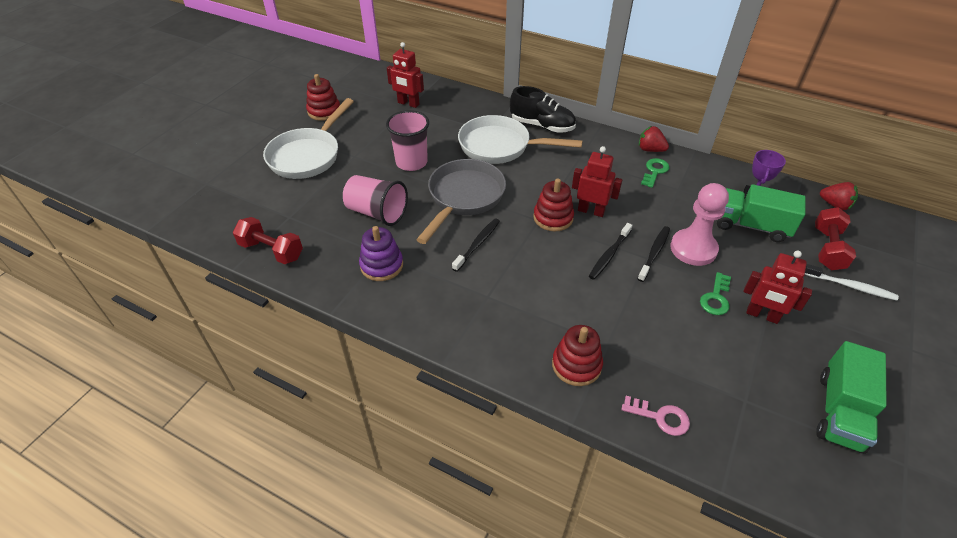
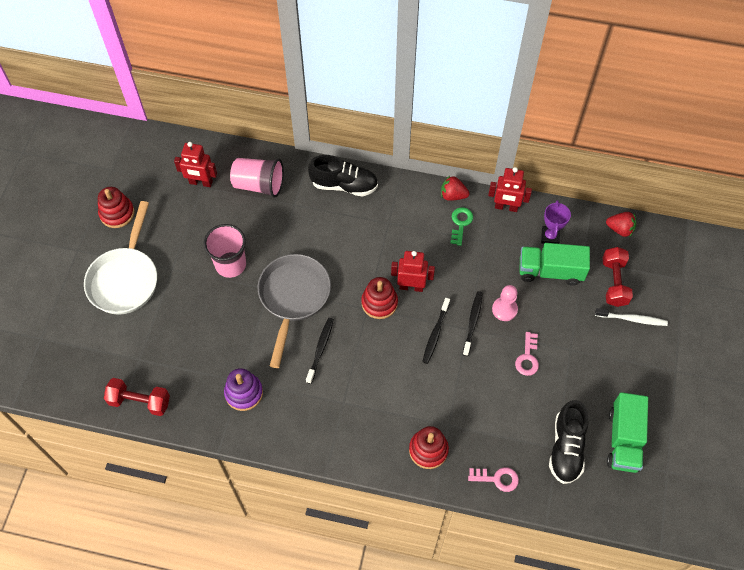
camera: 15 degrees left, 15 degrees up
(377, 213) = (219, 335): pink cup -> pink cup (259, 185)
(500, 146) = (310, 223): white pan -> none
(693, 249) = (504, 309): pink pawn -> pink pawn, size x0.64
(716, 298) = (527, 358): green key -> pink key
(758, 403) = (566, 448): none -> black shoe
(762, 315) = (564, 366): red robot -> red robot (506, 207)

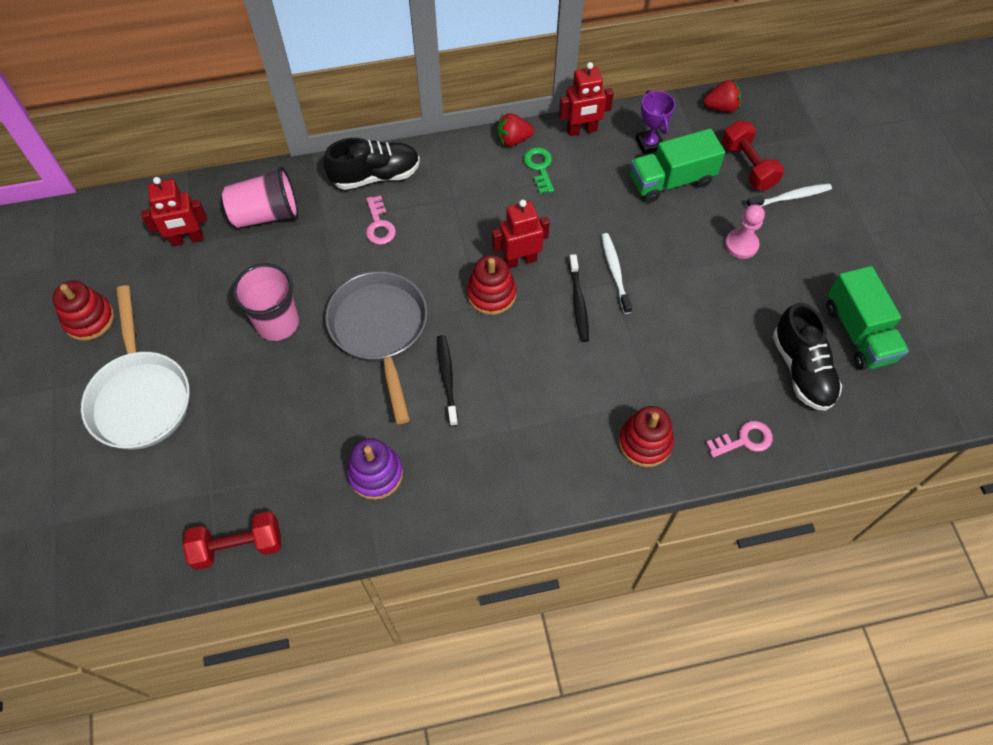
camera: 25 degrees left, 0 degrees up
(473, 322) = (615, 272): black toothbrush -> white toothbrush
(504, 309) = (643, 243): pink pawn -> pink pawn (741, 245)
(527, 358) = (700, 286): pink key -> pink key (379, 225)

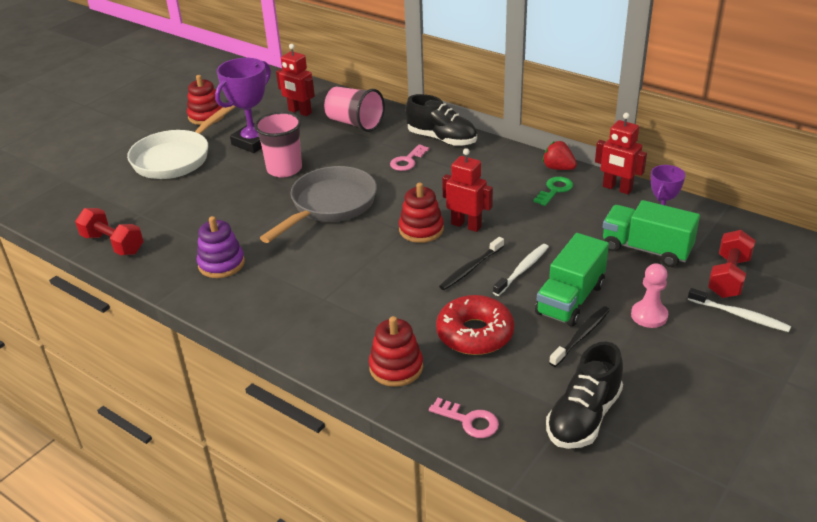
camera: 50 degrees right, 25 degrees down
(195, 314) = (253, 142): none -> purple trophy
(447, 378) = (329, 250): black toothbrush -> black toothbrush (581, 336)
(657, 362) = (475, 334): none -> red donut
(721, 107) = (757, 234): red strawberry -> none
(858, 333) = (673, 432): green truck -> green truck (570, 299)

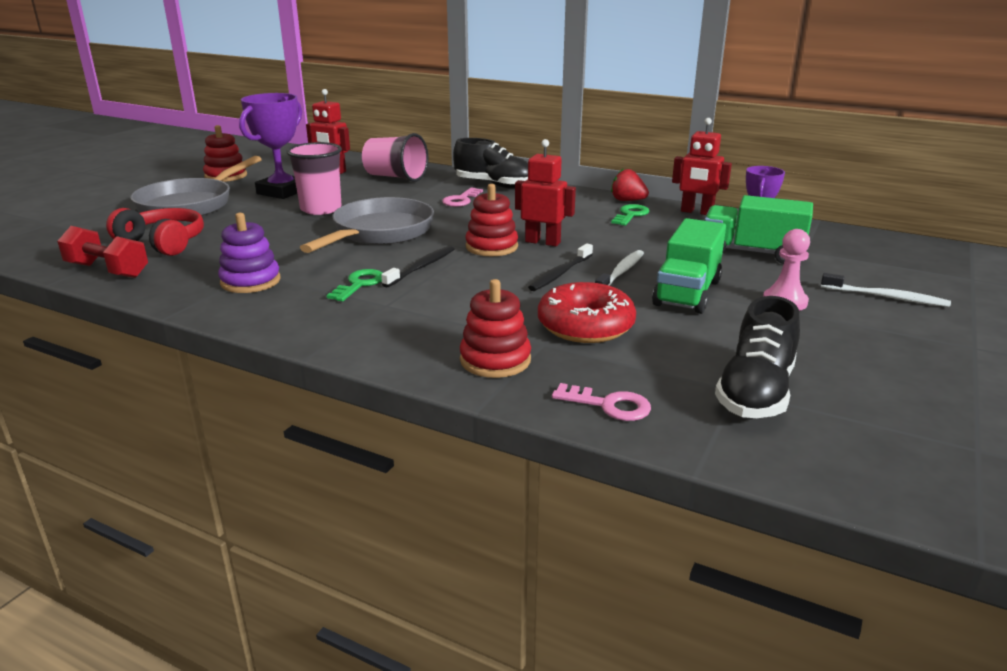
camera: 10 degrees left, 10 degrees down
(154, 210) = (163, 243): none -> red headphones
(176, 158) = (190, 204): white pan -> grey pan
(305, 273) = (359, 284): none -> green key
(581, 336) = (715, 322): black toothbrush -> black toothbrush (421, 267)
(728, 277) = (853, 269): red dumbbell -> none

